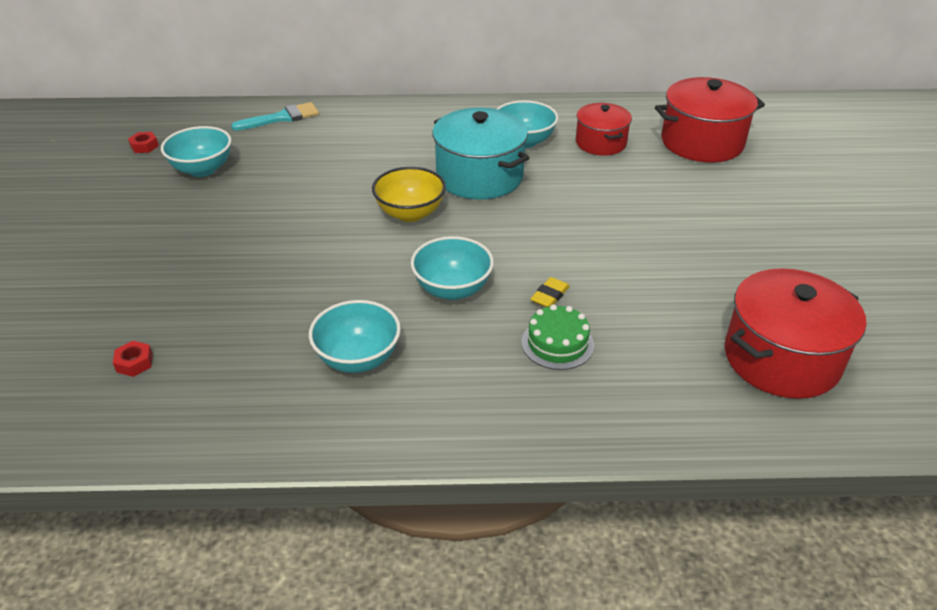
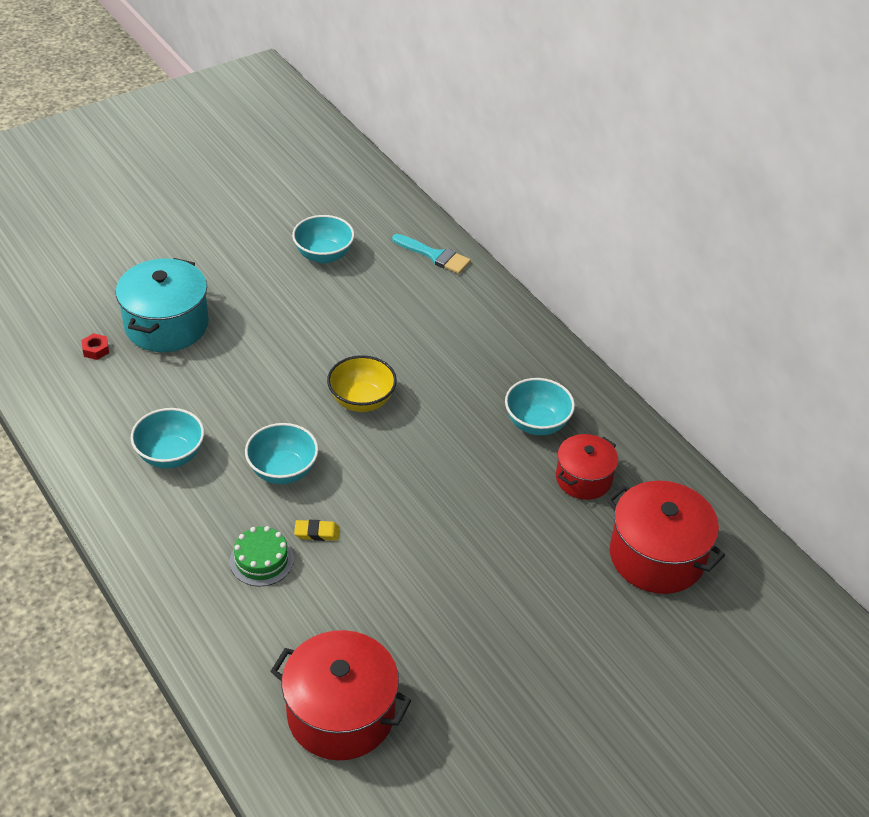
camera: 55 degrees right, 5 degrees up
(144, 146) = (327, 208): red nut -> none
(479, 176) = (451, 418): turquoise pot -> turquoise pot (166, 325)

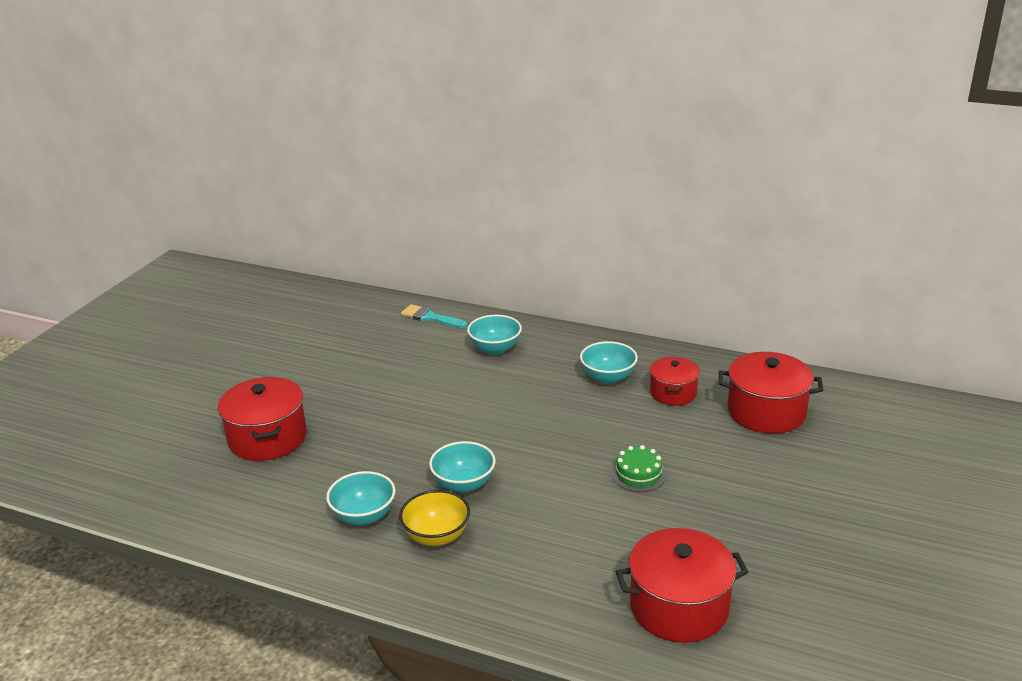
camera: 30 degrees left, 15 degrees down
(96, 350) = (223, 479): red nut -> none
(166, 325) = (267, 438): turquoise pot -> red pot
(261, 560) = (511, 545): green cake -> green cake (638, 474)
(317, 533) = (532, 508): yellow eraser -> none
(324, 255) = (348, 348): turquoise bowl -> turquoise bowl (495, 349)
(362, 400) = (474, 417): yellow bowl -> yellow bowl (436, 536)
(434, 255) = (430, 317): turquoise brush -> turquoise brush turned 150 degrees counterclockwise

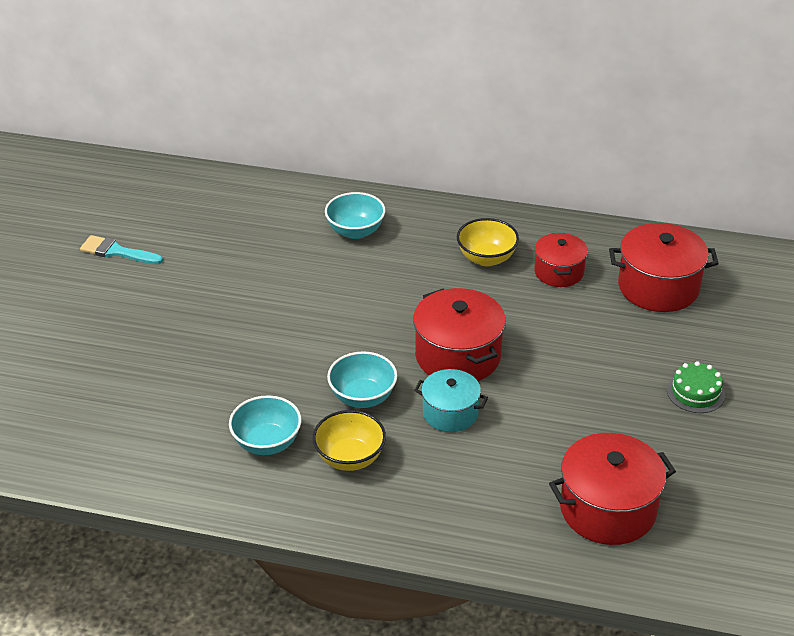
camera: 10 degrees left, 10 degrees up
(267, 438) = (133, 361): red pot -> red pot (458, 356)
(430, 317) = (272, 196): turquoise brush -> turquoise brush (117, 252)
(542, 505) = (450, 413): none -> turquoise pot
(608, 377) = (486, 258): turquoise bowl -> yellow bowl
(638, 474) = (541, 370): green cake -> green cake (695, 392)

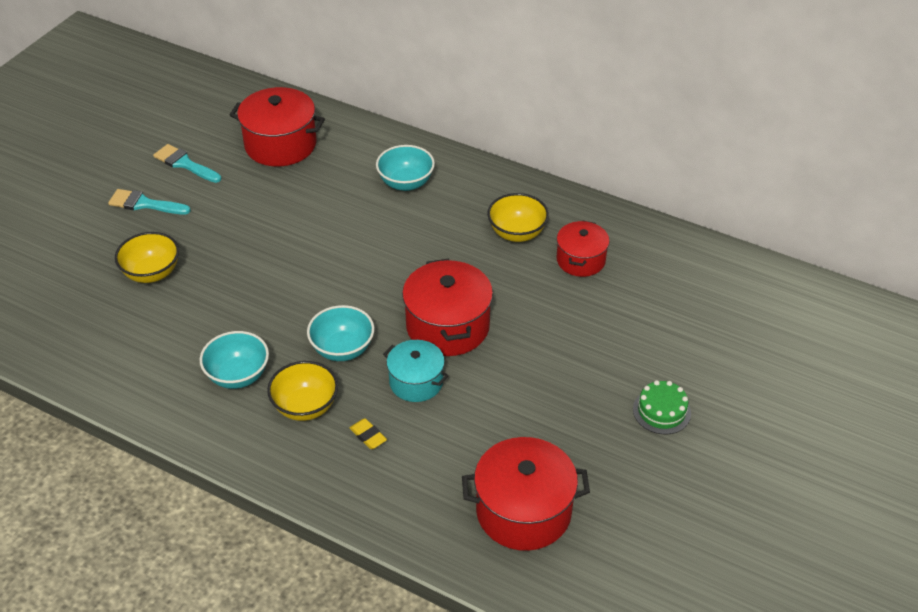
camera: 15 degrees right, 5 degrees up
(91, 298) = (144, 204): none -> turquoise brush
(130, 363) = (152, 273): none -> yellow bowl
(425, 472) = (368, 436): none -> yellow eraser
(658, 287) = (672, 294): red pot -> red pot (280, 145)

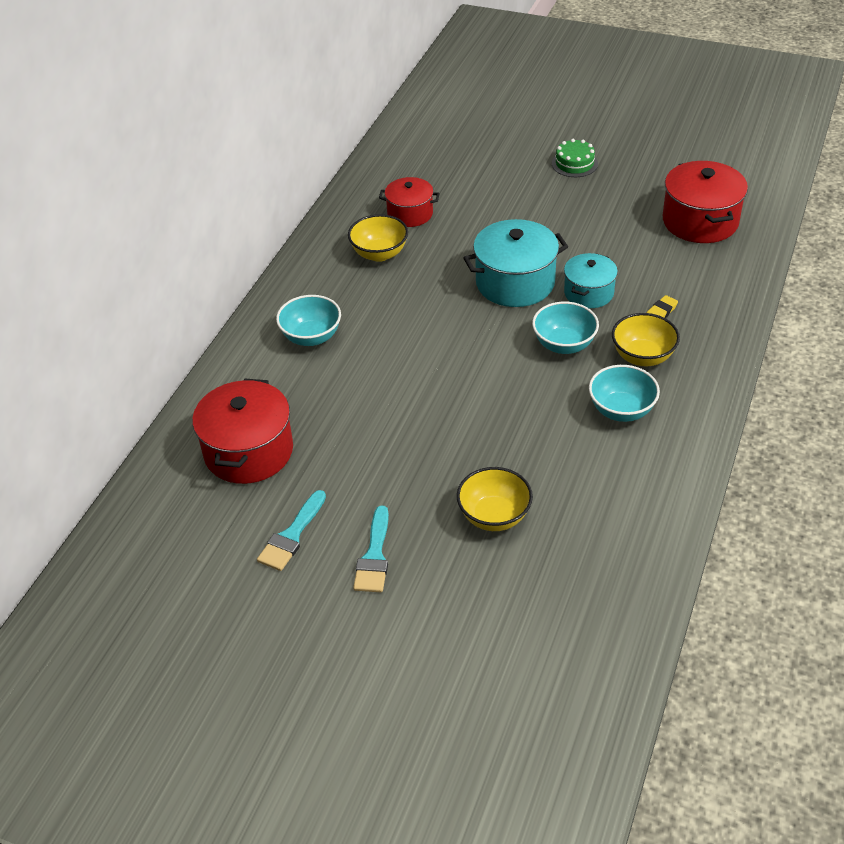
camera: 95 degrees left, 0 degrees up
(447, 326) = (515, 282): red pot -> turquoise pot

